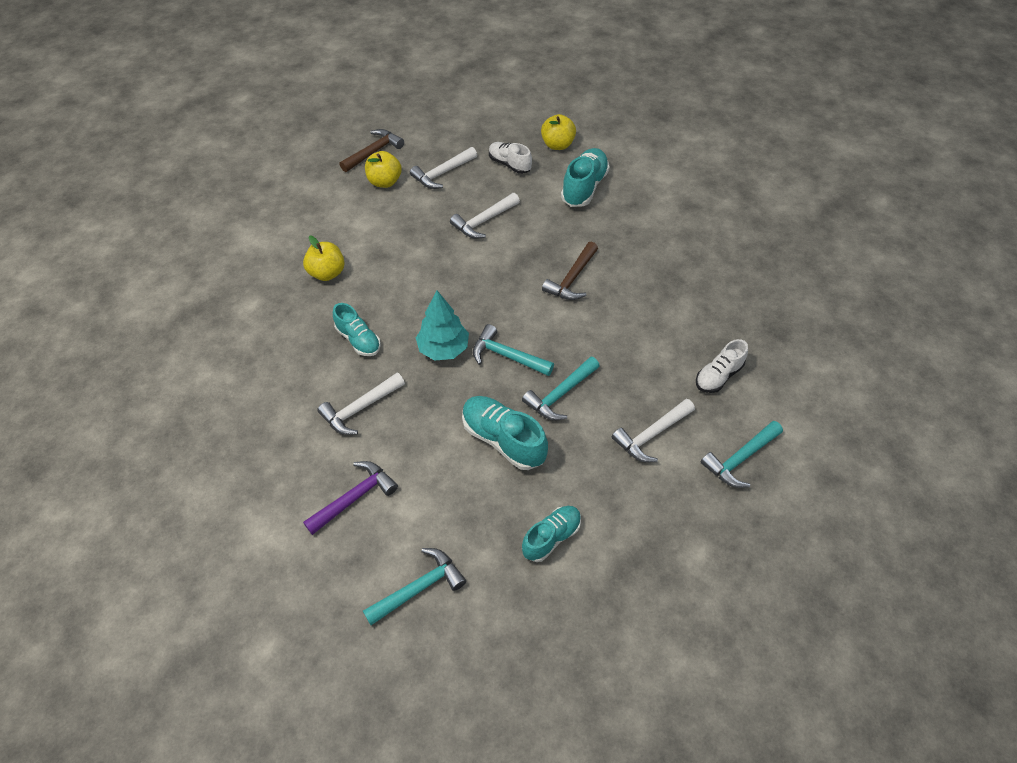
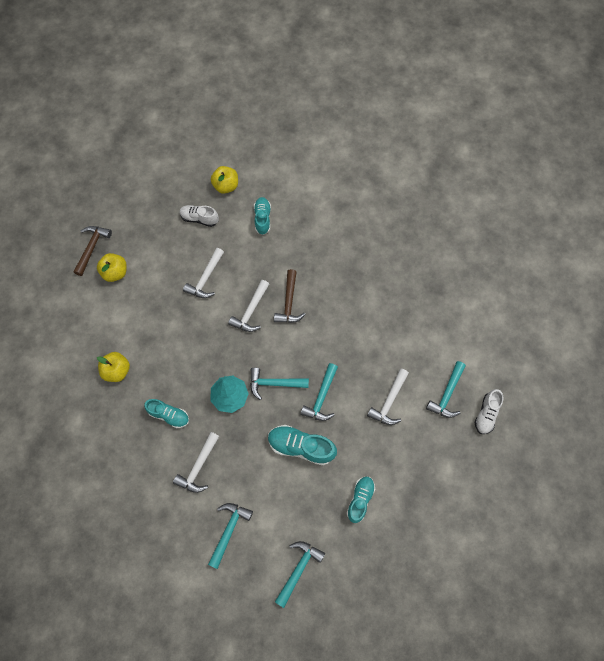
camera: 25 degrees left, 15 degrees up
(355, 497) = (229, 530): purple hammer -> turquoise hammer
(442, 173) = (154, 247): white hammer -> white hammer (251, 311)
(584, 187) = (262, 218): turquoise shoe -> turquoise shoe, size x0.66
(718, 376) = (412, 339): white shoe -> white shoe (486, 414)

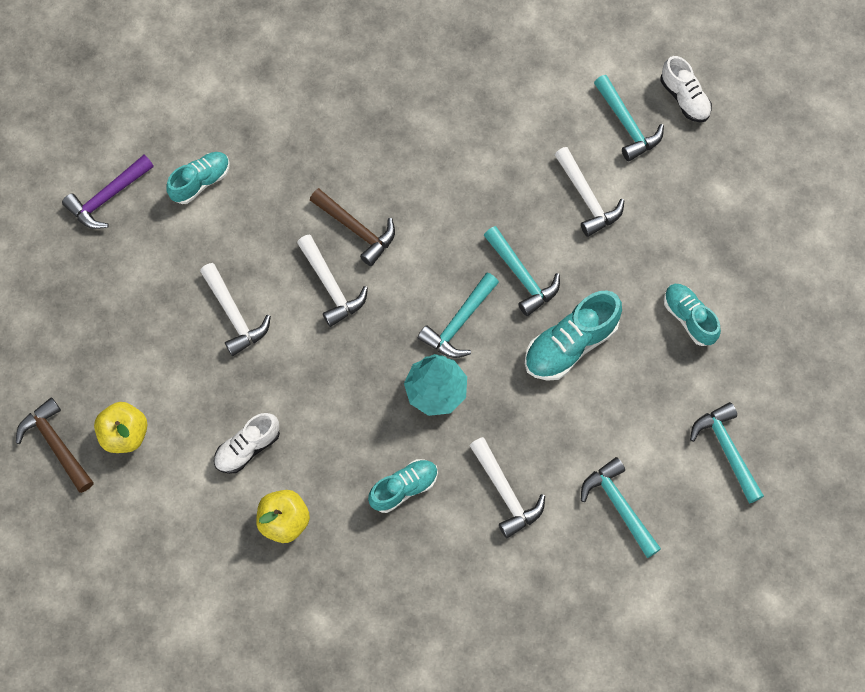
camera: 55 degrees left, 0 degrees up
(199, 219) = (131, 265): white shoe -> white shoe (248, 448)
(226, 186) = (108, 197): yellow apple -> purple hammer
(262, 218) = (201, 182): turquoise shoe -> turquoise shoe turned 105 degrees clockwise

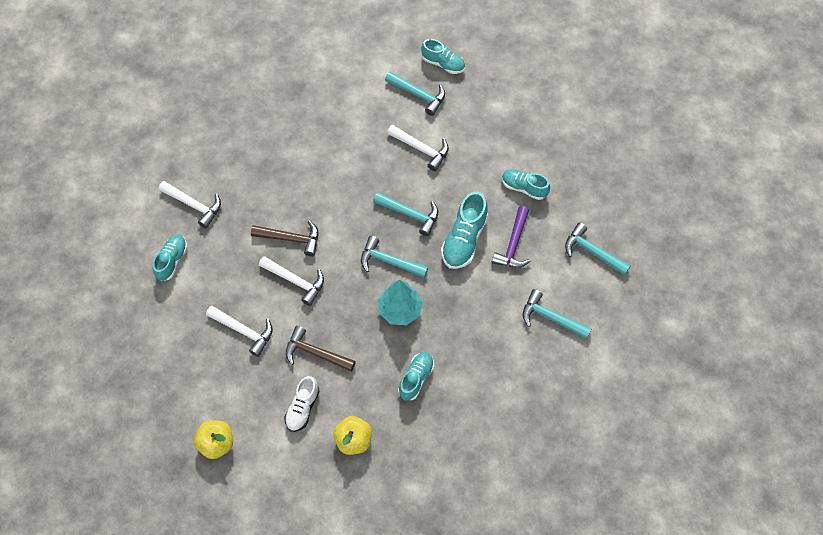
camera: 30 degrees left, 5 degrees down
(56, 444) = (174, 475): brown hammer -> brown hammer (315, 353)
(108, 197) = (115, 301): purple hammer -> purple hammer (513, 244)
(459, 322) = (389, 261): turquoise hammer -> turquoise hammer turned 105 degrees clockwise
(505, 493) = (479, 347): white hammer -> white hammer (194, 205)
(684, 98) = (443, 64): white shoe -> turquoise shoe

